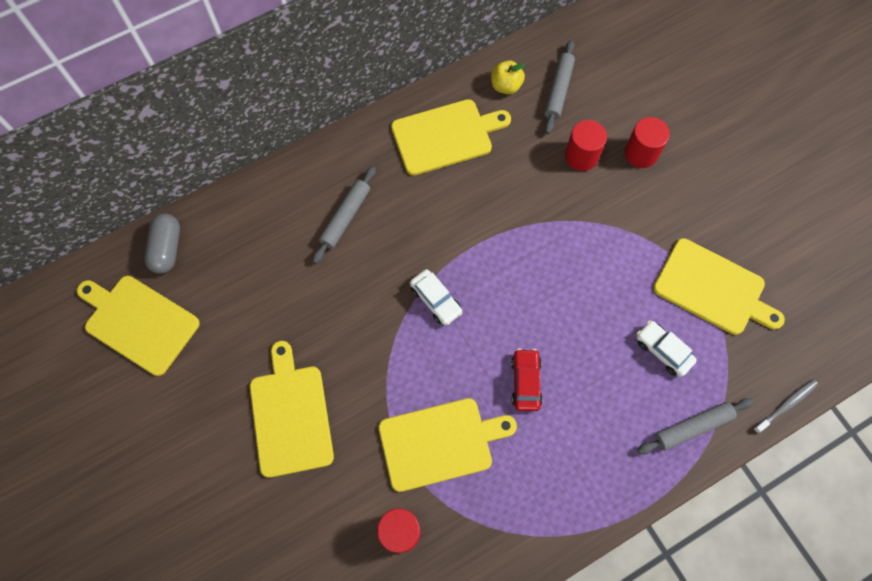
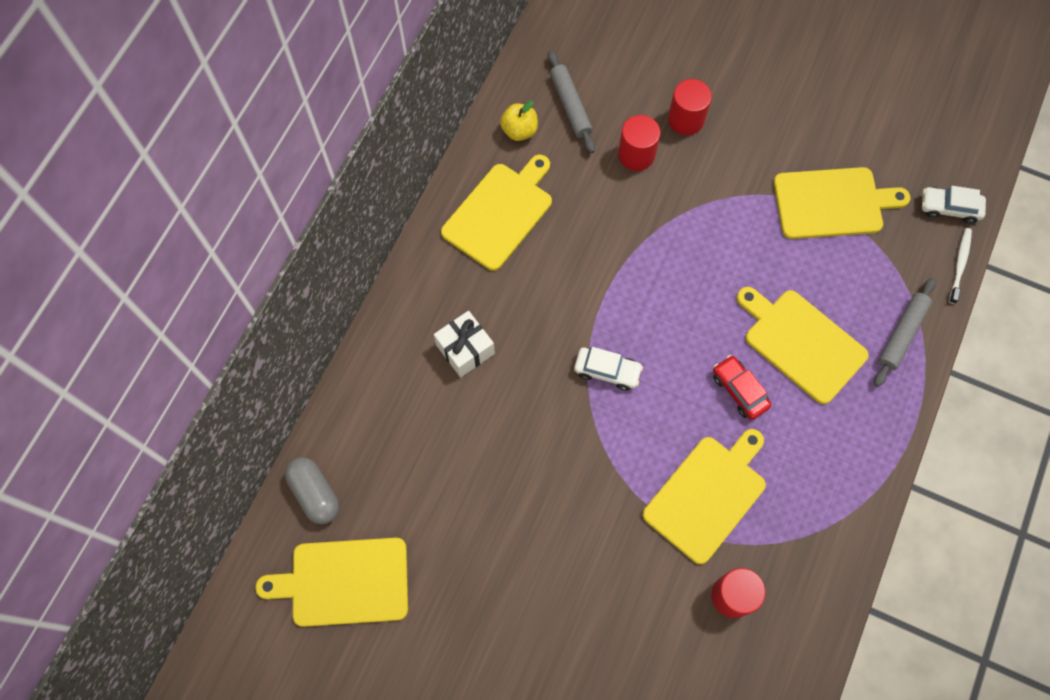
camera: 35 degrees left, 0 degrees up
(290, 415) = (557, 565): yellow cutting board -> yellow cutting board (801, 343)
(345, 217) = (465, 349): grey rolling pin -> white gift
(663, 351) = (831, 285): white car -> white car (949, 208)
(786, 405) = (960, 264): grey toothbrush -> white toothbrush

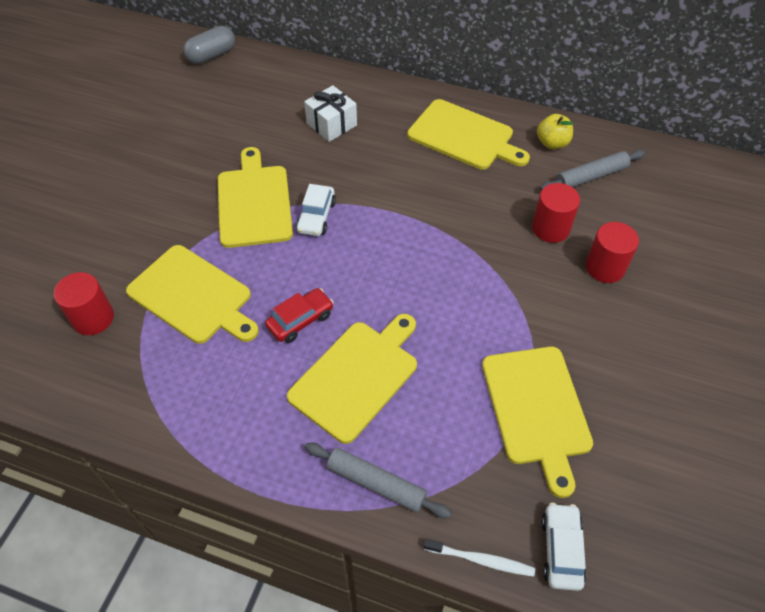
camera: 85 degrees right, 15 degrees down
(344, 582) = (143, 76): yellow cutting board -> yellow cutting board (254, 202)

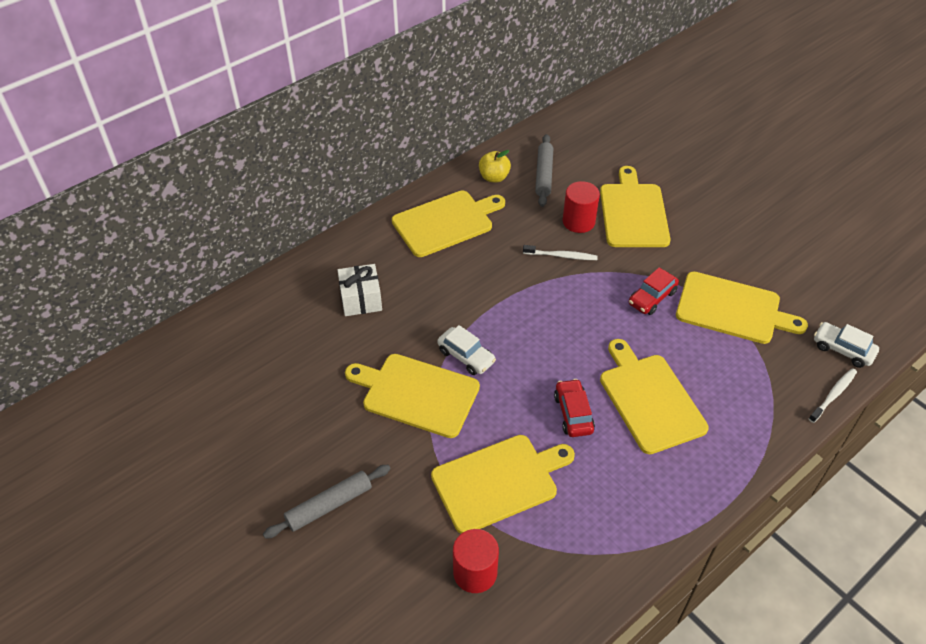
camera: 60 degrees left, 5 degrees down
(212, 55) = (181, 350): grey capsule -> none
(376, 483) = (749, 428): grey rolling pin -> grey rolling pin (329, 505)
(492, 234) = (561, 256): none -> white toothbrush
(495, 329) = (652, 298): none -> red car
(605, 267) = (633, 212): red cylinder -> yellow cutting board

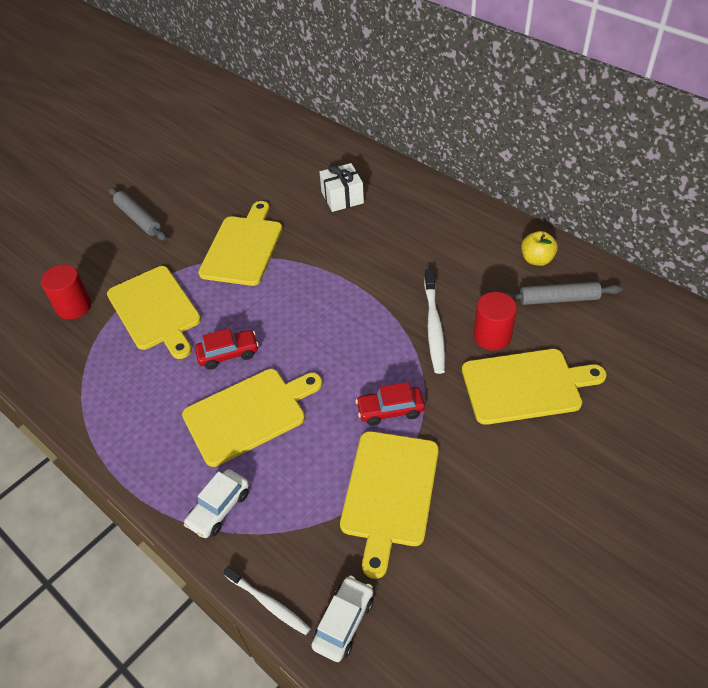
camera: 85 degrees right, 0 degrees up
(446, 222) = (455, 234): yellow cutting board -> none
(466, 356) = (287, 272): white car -> white car (219, 508)
(561, 256) = (434, 326): white toothbrush -> white toothbrush, size x1.55
(652, 298) = (390, 410): red car -> red car turned 45 degrees counterclockwise

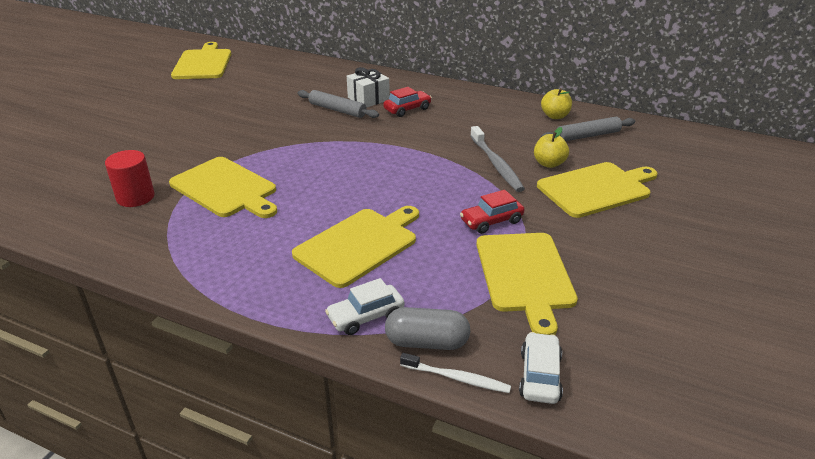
camera: 20 degrees left, 15 degrees down
(138, 219) = (178, 131): grey rolling pin -> grey rolling pin (337, 110)
(219, 508) = (366, 317): white car -> white car turned 45 degrees clockwise
(228, 354) = (316, 207): red car -> red car (407, 109)
(243, 247) = (293, 138): yellow cutting board -> yellow cutting board (203, 63)
(260, 554) = (427, 342): none -> grey capsule
(434, 326) = (496, 164): white toothbrush -> grey toothbrush
(492, 336) = (549, 164): red cylinder -> yellow apple

